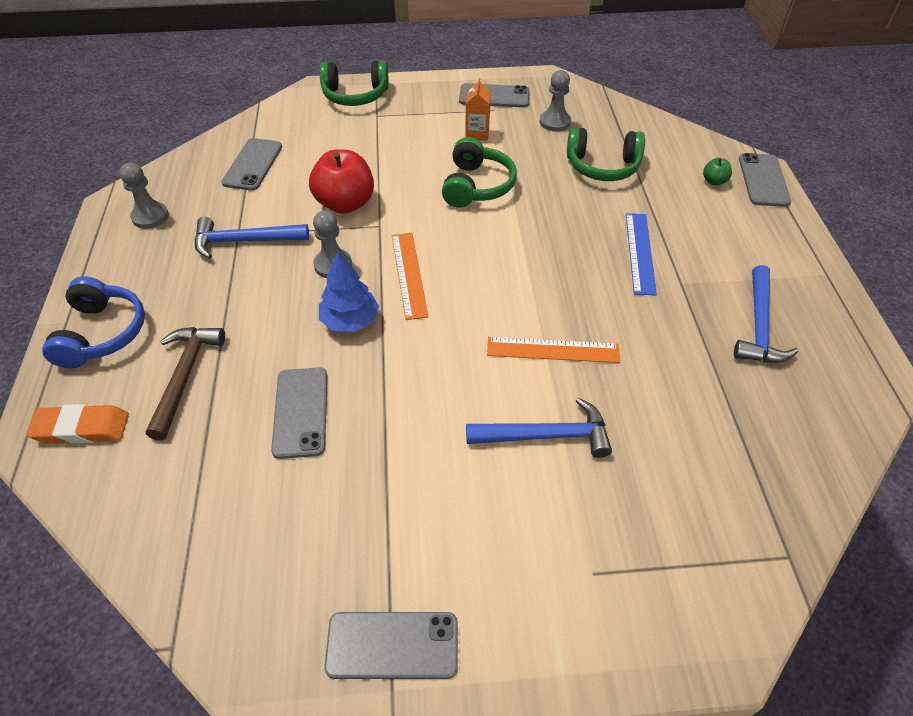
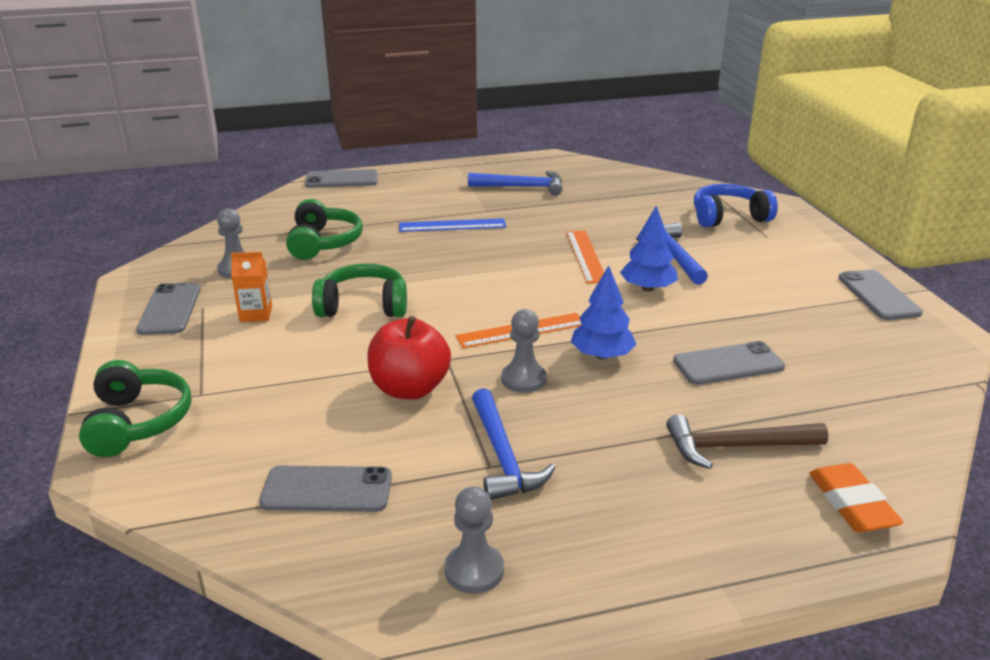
camera: 100 degrees left, 20 degrees down
(102, 333) = (719, 538): blue headphones -> blue headphones (728, 217)
(467, 387) = (647, 288): none -> blue tree
(714, 181) = (345, 197): green apple -> none

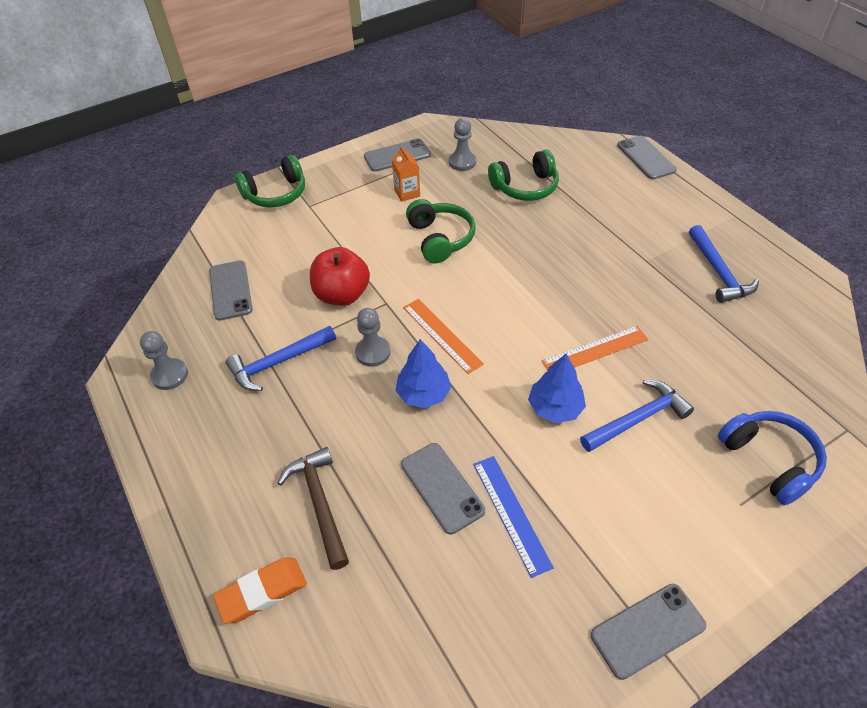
camera: 75 degrees right, 20 degrees up
(452, 225) = (601, 247): blue ruler -> blue ruler (511, 513)

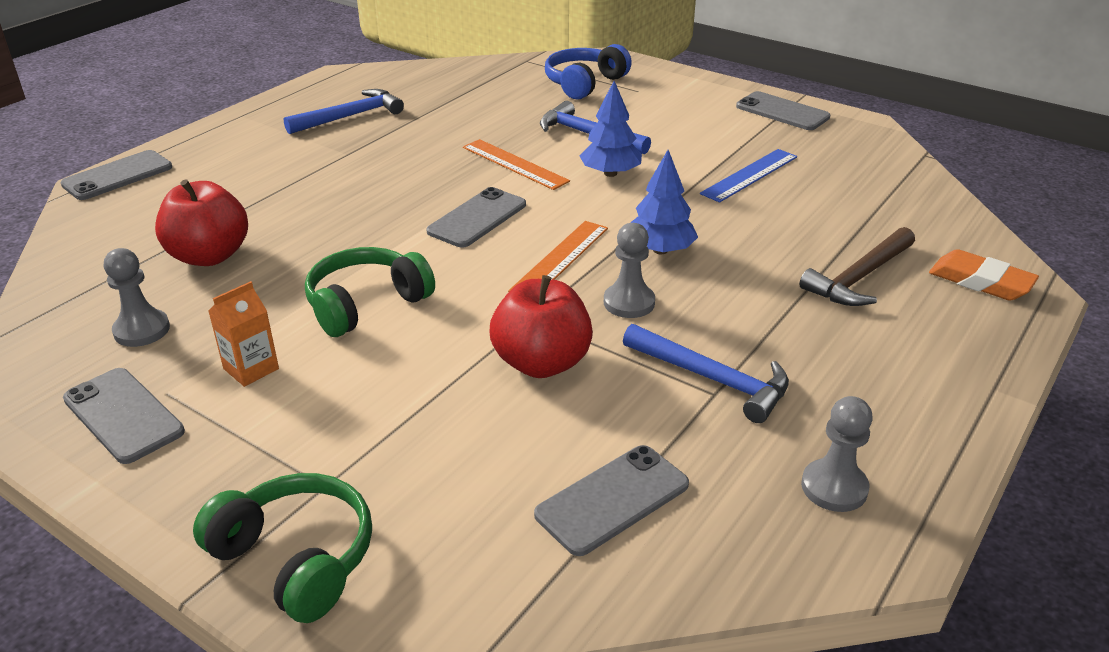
camera: 115 degrees left, 15 degrees down
(442, 487) = (762, 213): grey phone -> grey phone (477, 218)
(525, 187) = (209, 256): green headphones -> red apple

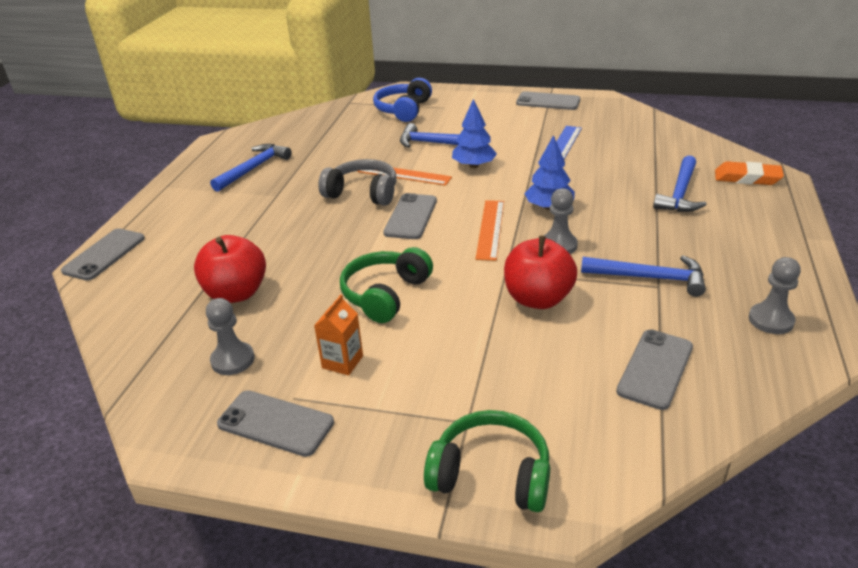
camera: 20 degrees left, 0 degrees up
(446, 175) = (363, 193): none -> grey headphones
(858, 278) = (680, 193): brown hammer -> blue hammer

